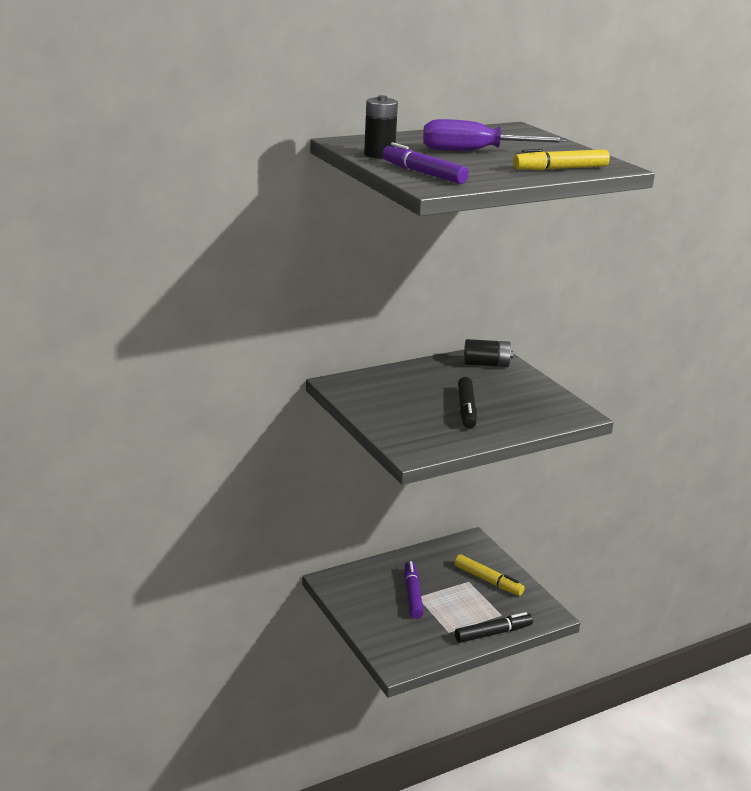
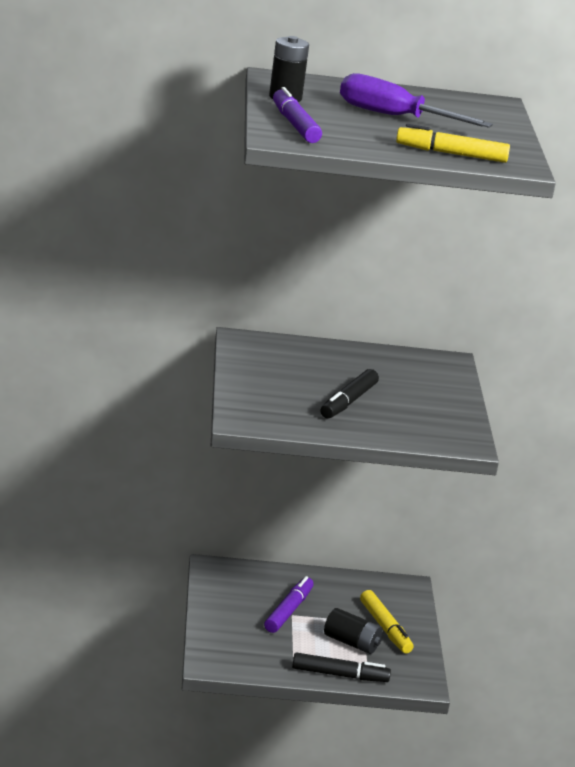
camera: 25 degrees right, 0 degrees up
(486, 364) = (428, 369): black battery -> black battery (351, 643)

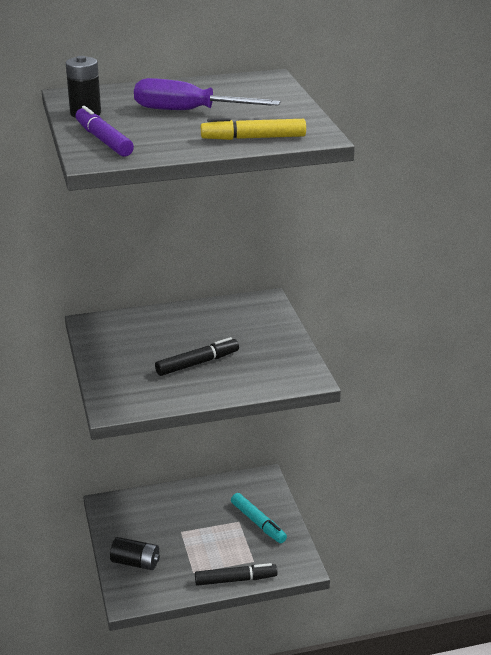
camera: 10 degrees left, 5 degrees up
(288, 611) = (177, 529): purple marker -> none
(348, 402) = (197, 363): black marker -> black marker turned 135 degrees counterclockwise
(351, 643) = (236, 545): black battery -> black battery (135, 562)
(385, 628) = (258, 523): yellow marker -> turquoise marker

